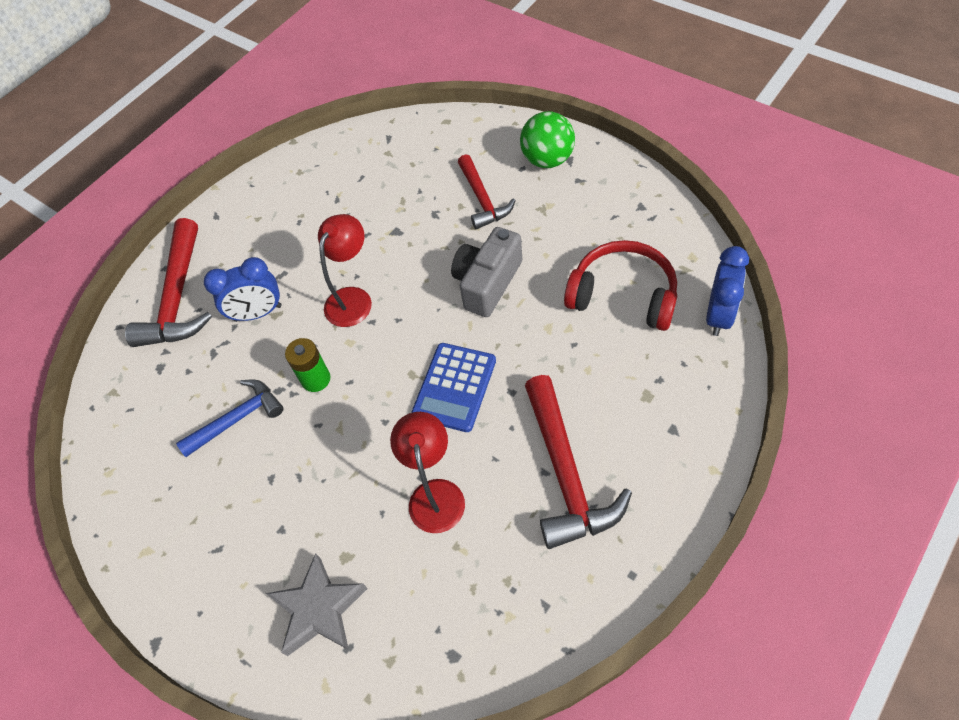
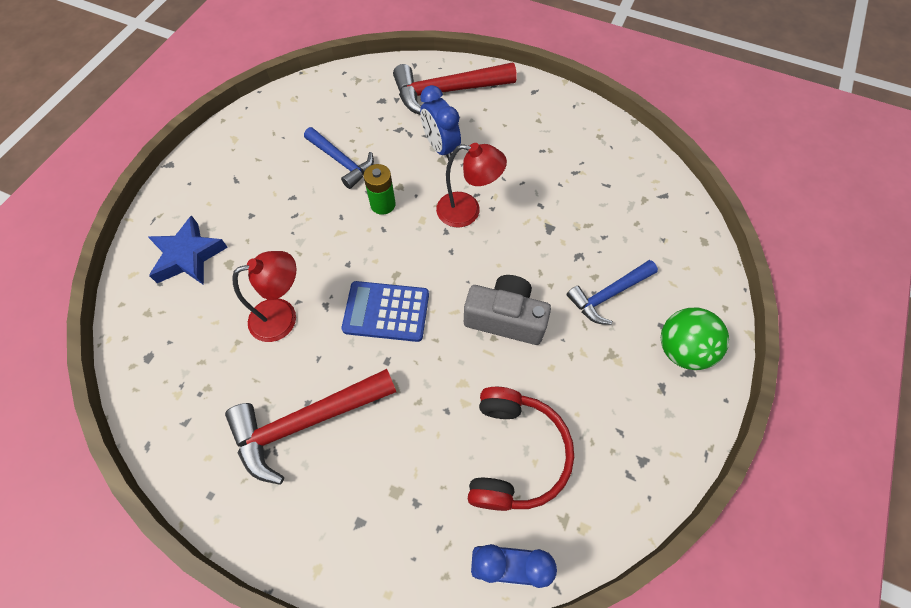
camera: 70 degrees right, 5 degrees up
(319, 609) = (188, 256): grey star -> blue star
(482, 199) = (608, 295): red hammer -> blue hammer

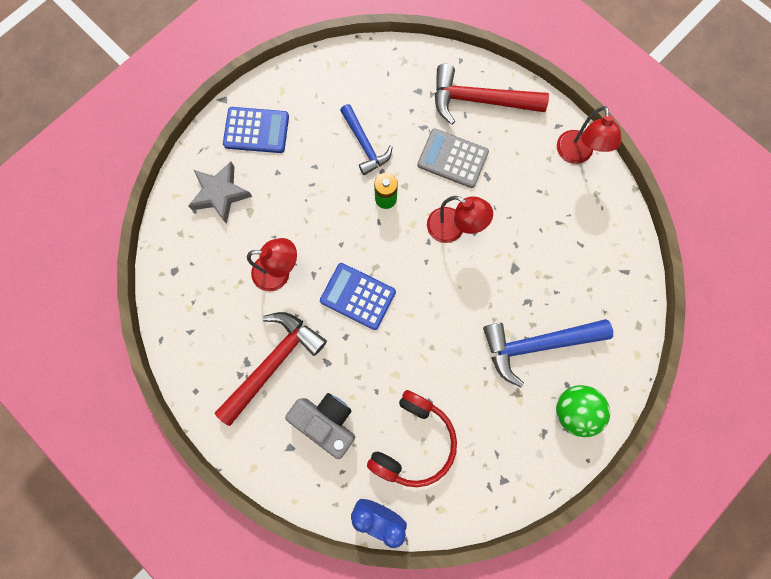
camera: 20 degrees right, 15 degrees up
(188, 256) = (220, 194): blue star -> grey star
(215, 182) = (256, 130): none -> blue calculator
(306, 422) = (274, 363): red hammer -> red hammer turned 135 degrees clockwise
(440, 148) = (452, 158): blue clock -> grey calculator
(505, 318) = (447, 335): grey camera -> grey camera (326, 421)
(563, 110) = (575, 155): none -> red lamp
(608, 295) = (536, 344): blue hammer -> blue hammer, size x1.56

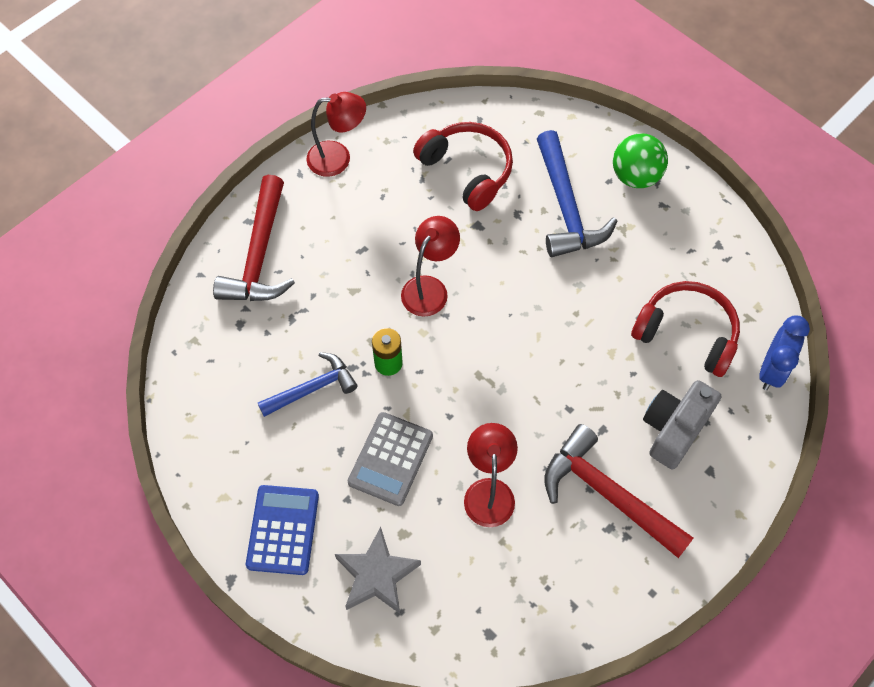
camera: 90 degrees left, 15 degrees down
(358, 296) = (517, 395): blue calculator -> none
(452, 158) = (337, 286): grey calculator -> grey calculator (390, 459)
(570, 260) = (467, 170): none -> red headphones

